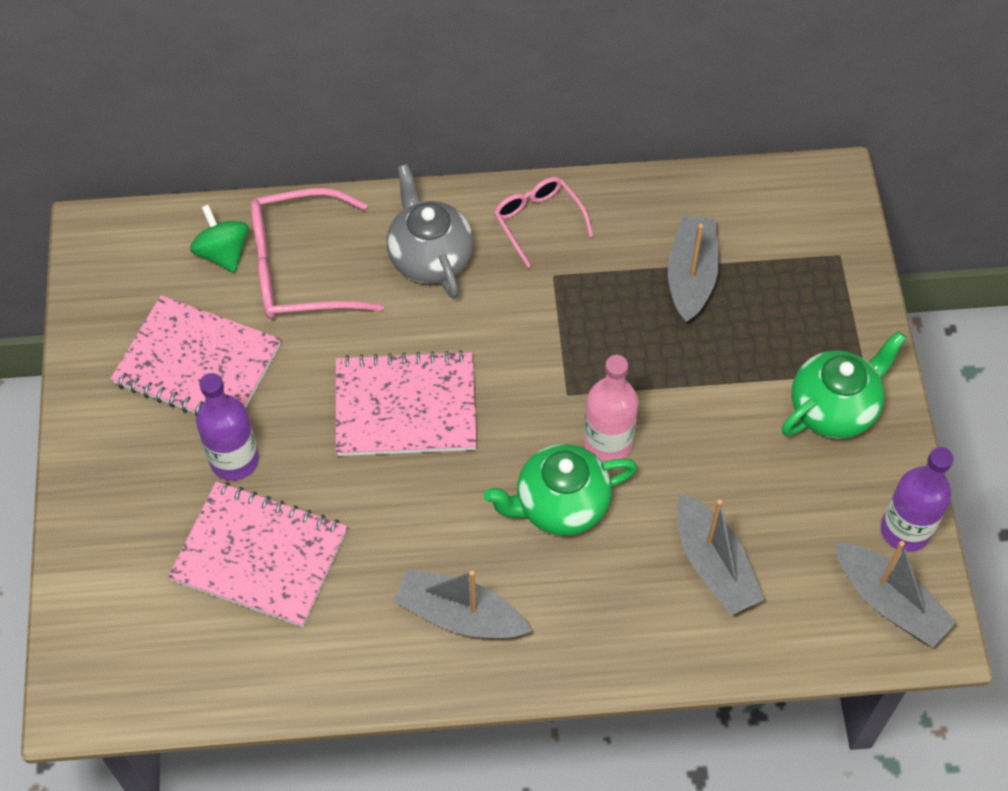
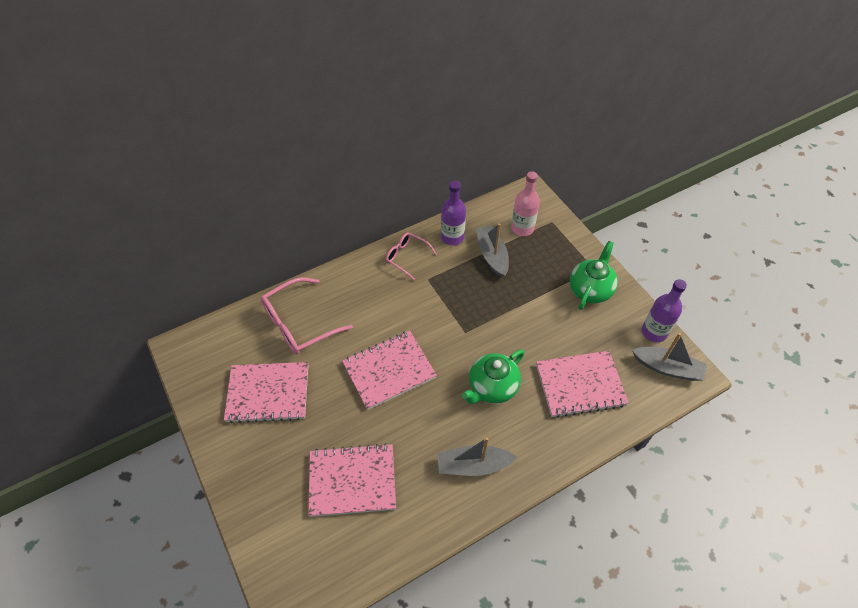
camera: 25 degrees left, 5 degrees down
(223, 253) = (254, 331): green spinning top -> none
(234, 460) = (313, 435): purple bottle -> purple bottle (452, 237)
(430, 257) = (363, 293): grey teapot -> none
(607, 443) = (497, 348): pink bottle -> pink bottle (522, 228)
(713, 564) = (580, 385): grey boat -> pink notebook

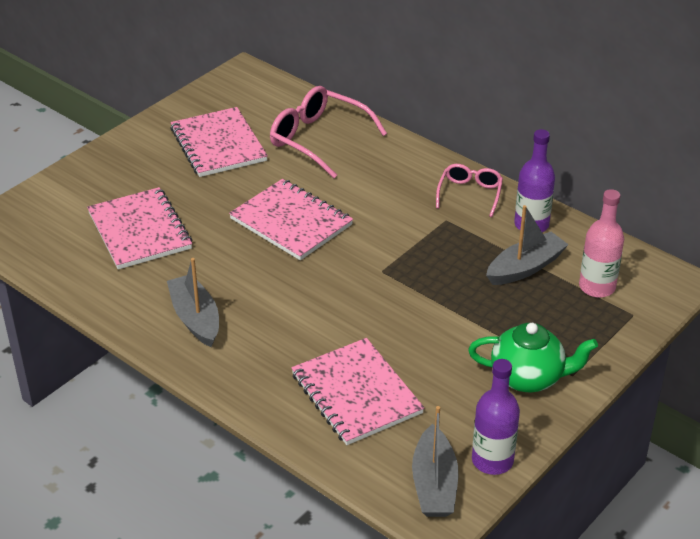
camera: 70 degrees right, 15 degrees down
(492, 387) = (310, 312): green teapot -> none

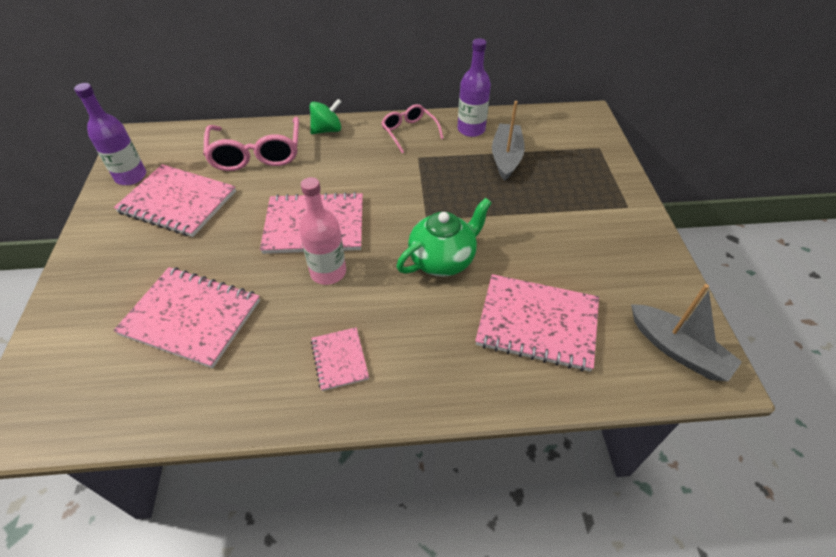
camera: 45 degrees left, 10 degrees up
(195, 318) = (339, 359): grey boat -> pink notebook
(318, 139) = (256, 154): pink glasses -> pink glasses turned 90 degrees counterclockwise
(401, 151) = (327, 130): none -> green spinning top
(492, 460) = (678, 300): purple bottle -> purple bottle (131, 176)
(528, 378) = (610, 226): green teapot -> green teapot (443, 260)
(597, 287) = (558, 144): pink bottle -> pink bottle (328, 272)

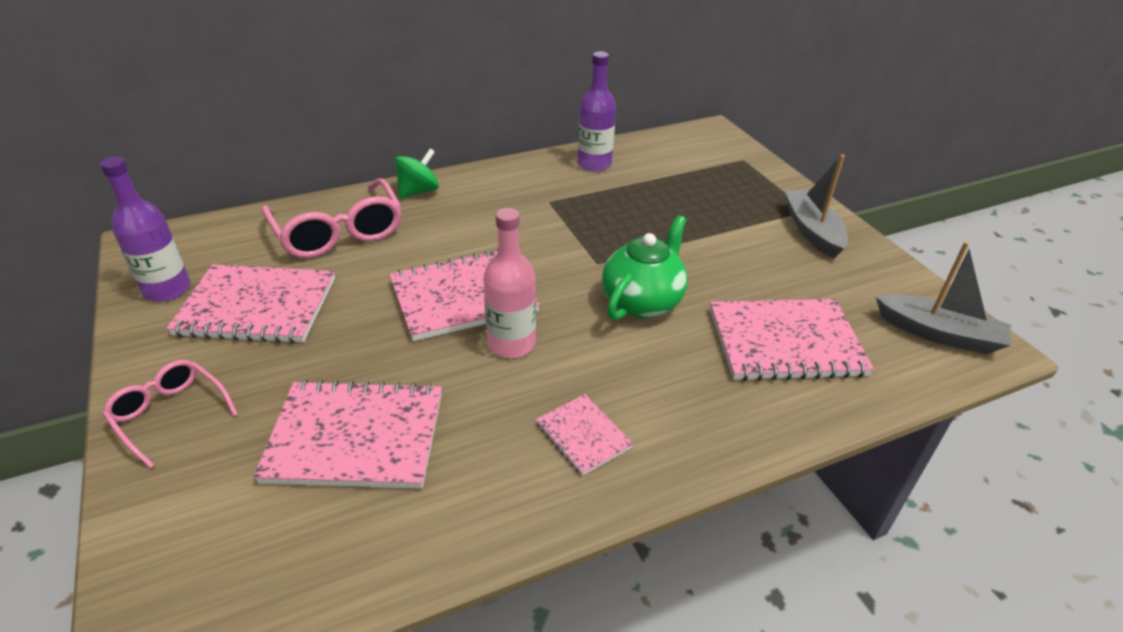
camera: 20 degrees left, 10 degrees down
(409, 132) = (522, 177): pink glasses -> pink glasses (170, 414)
(506, 157) = (651, 185): grey boat -> grey boat (812, 231)

